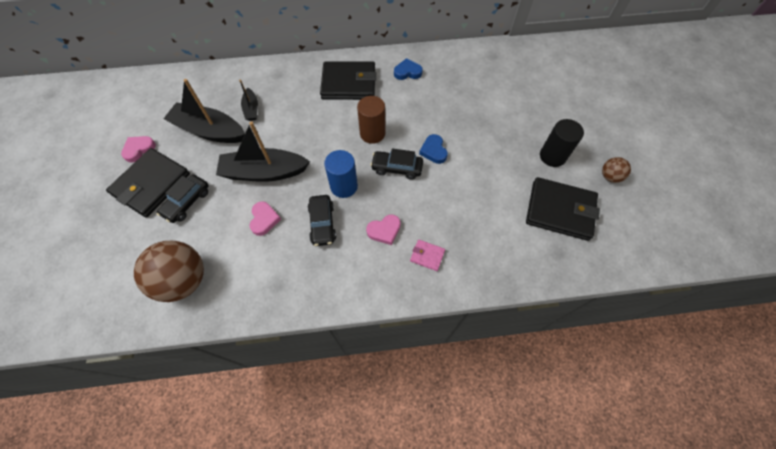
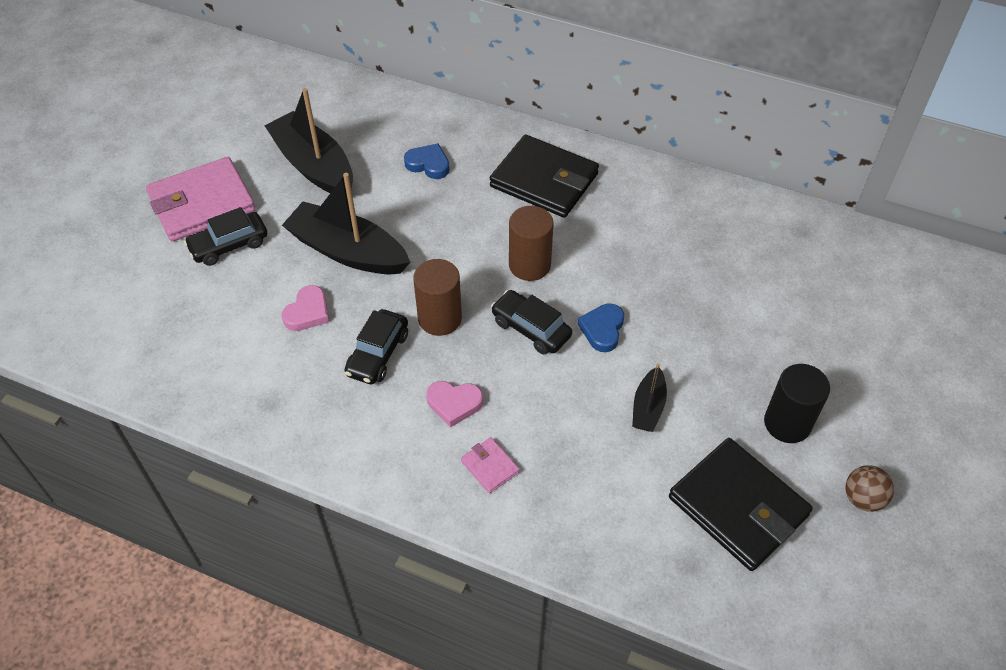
camera: 30 degrees right, 10 degrees down
(139, 149) = (215, 152): pink heart -> none
(151, 184) = (202, 203): black wallet -> pink wallet
(184, 280) = (166, 339): brown ball -> none
(251, 109) = (386, 160): black boat -> black boat (648, 407)
(344, 186) = (440, 318): blue cylinder -> brown cylinder
(407, 72) = (644, 200): blue heart -> blue heart (428, 164)

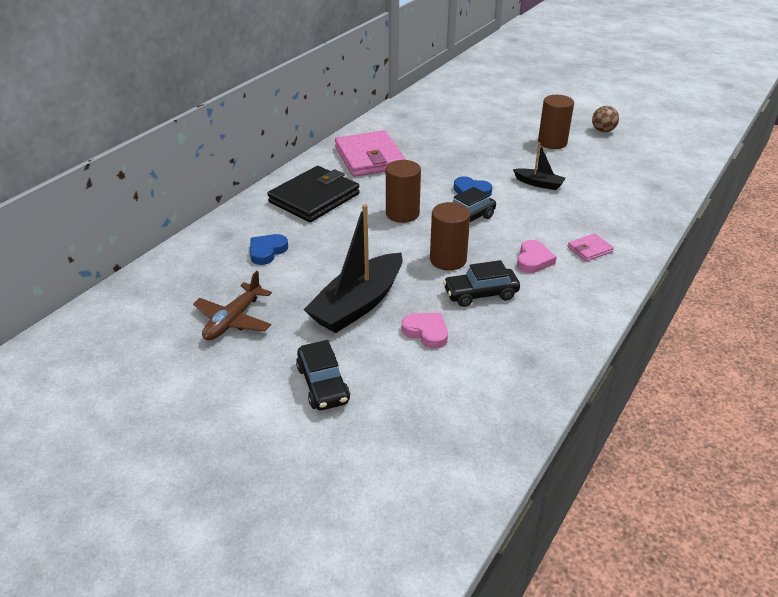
camera: 80 degrees left, 15 degrees down
(202, 203) = (250, 406): pink wallet -> pink wallet (369, 158)
(314, 166) = (233, 320): black boat -> brown plane
(378, 354) = (480, 294): black car -> black car turned 135 degrees clockwise
(738, 506) = (612, 165): black wallet -> none
(787, 423) = (552, 142): black cylinder -> brown cylinder

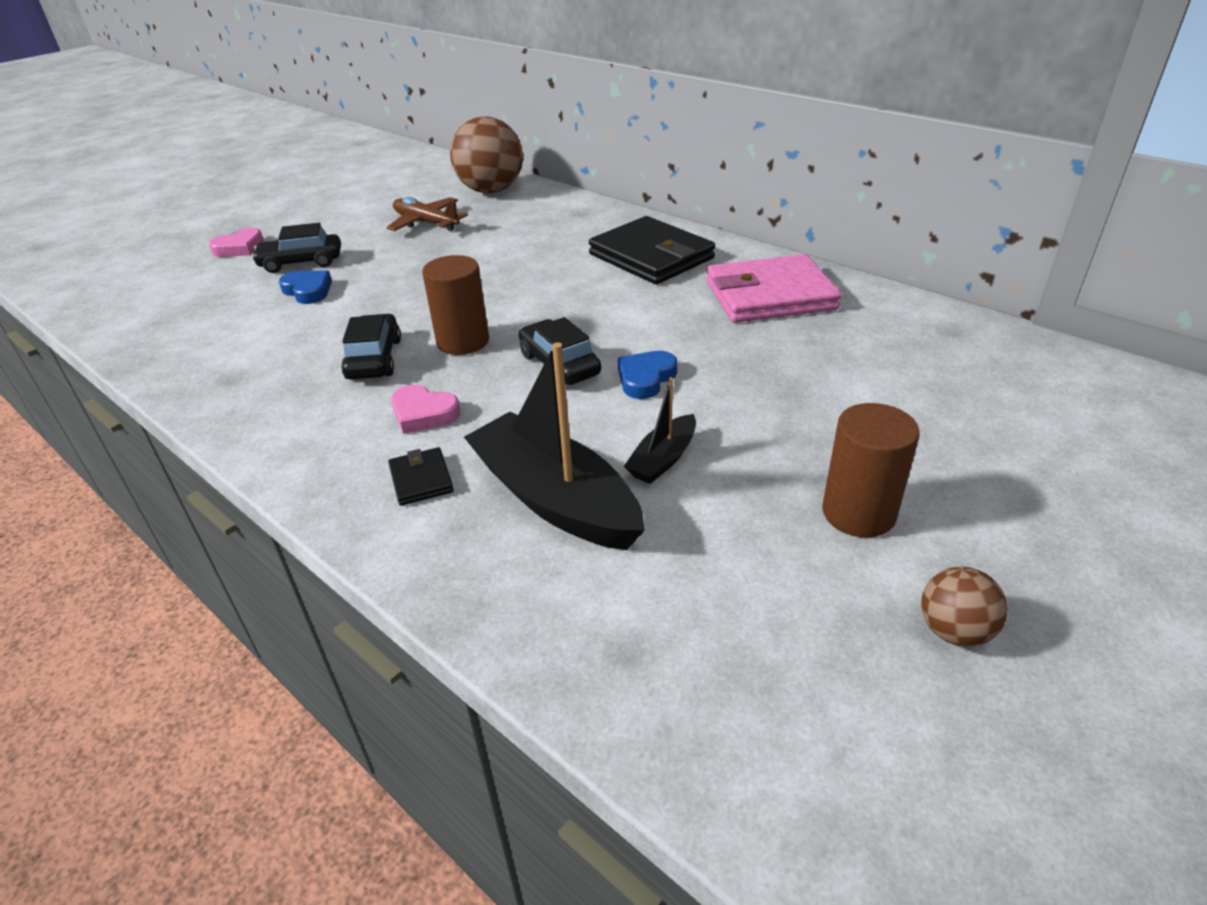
camera: 100 degrees right, 0 degrees up
(156, 292) = (491, 191): none -> brown ball
(267, 251) = (537, 233): blue heart -> blue heart (308, 291)
(358, 304) = (409, 280): black boat -> black boat (555, 499)
(402, 214) = (593, 315): brown cylinder -> none
(426, 332) = (331, 317): pink heart -> pink heart (239, 248)
(589, 249) = (421, 479): pink wallet -> black wallet

